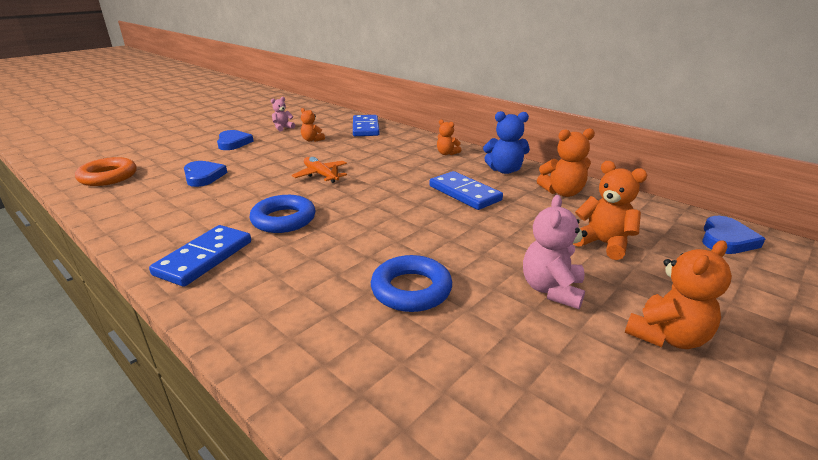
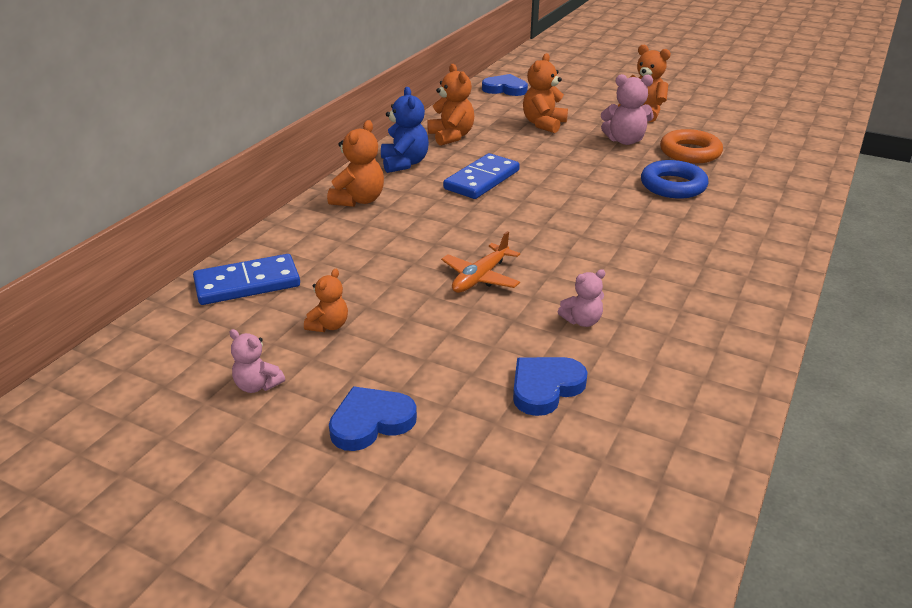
camera: 105 degrees left, 5 degrees up
(108, 177) = (618, 516): orange ring -> orange ring (690, 152)
(204, 258) = (729, 293): blue domino -> none
(243, 195) = (582, 321): none -> pink teddy bear
(284, 219) = (618, 270): blue ring -> none
(447, 153) = (359, 200): orange teddy bear -> orange teddy bear, size x1.63

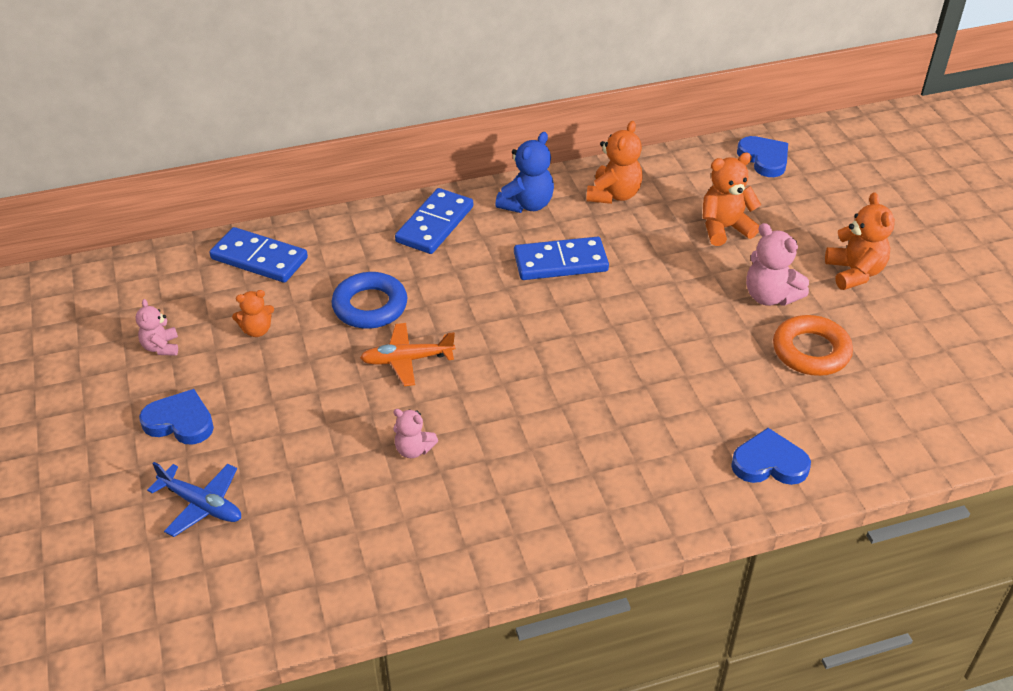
camera: 45 degrees right, 10 degrees up
(359, 200) = (435, 224): orange teddy bear -> blue domino
(496, 462) = (202, 505): none -> blue plane
(545, 387) = (306, 480): blue heart -> blue heart (769, 463)
(673, 186) = (719, 378): blue ring -> blue ring (370, 306)

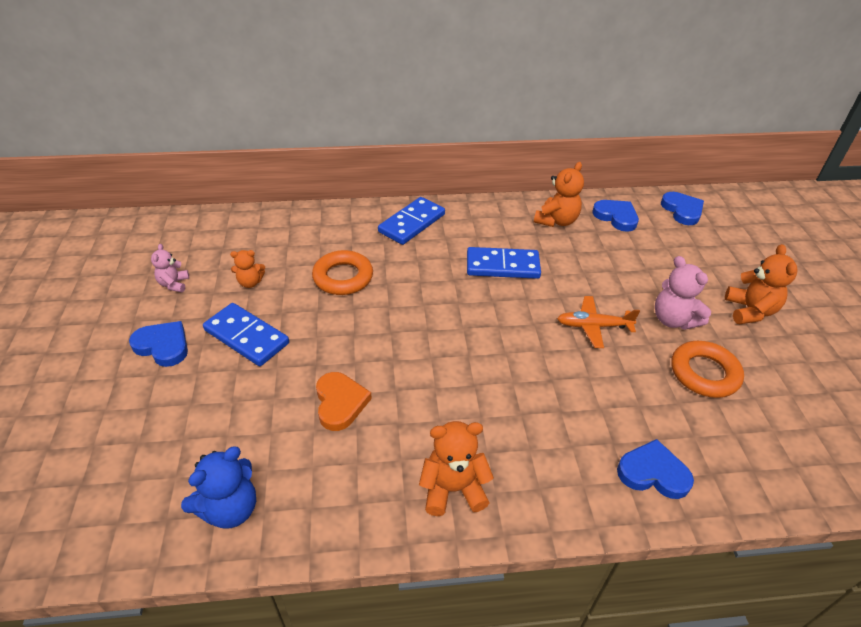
camera: 10 degrees right, 0 degrees up
(202, 505) = (150, 420): blue plane -> none
(259, 259) = (272, 229): blue domino -> blue domino (246, 337)
(370, 306) = (343, 277): blue ring -> orange ring
(407, 360) = (358, 325): orange plane -> orange plane (593, 326)
(414, 449) = (340, 403): pink teddy bear -> orange heart
(527, 204) = (486, 218): blue teddy bear -> blue teddy bear (230, 508)
(685, 179) = (616, 217): none -> blue heart
(724, 228) = (642, 259): orange teddy bear -> orange teddy bear (453, 489)

